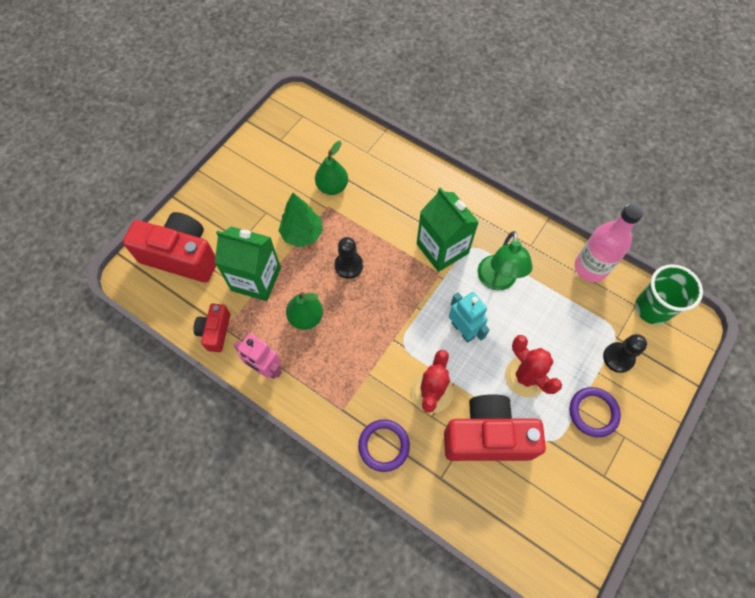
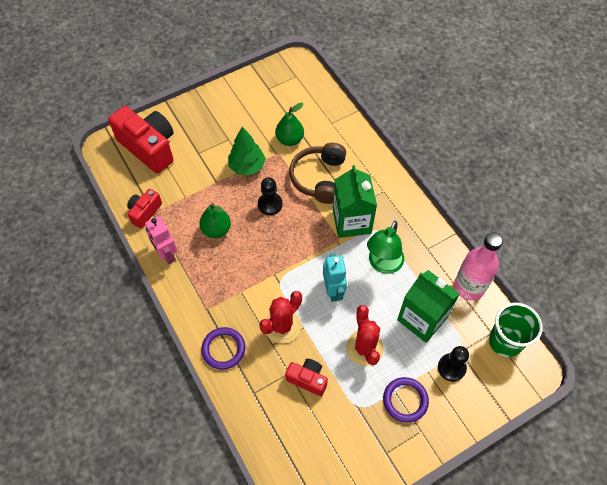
camera: 25 degrees right, 5 degrees down
(256, 279) = (194, 186): green carton -> green carton (422, 318)
(385, 216) = (319, 178): none -> brown headphones
(487, 437) = (307, 379): red camera -> red camera, size x0.52

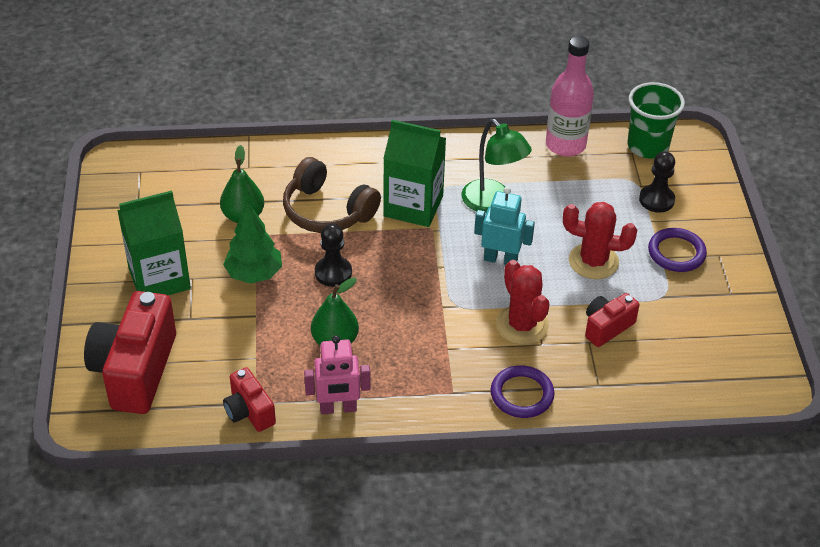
camera: 65 degrees left, 15 degrees down
(149, 147) = (135, 371): red camera -> red camera turned 60 degrees counterclockwise
(422, 318) = (583, 198): green carton -> green carton (159, 278)

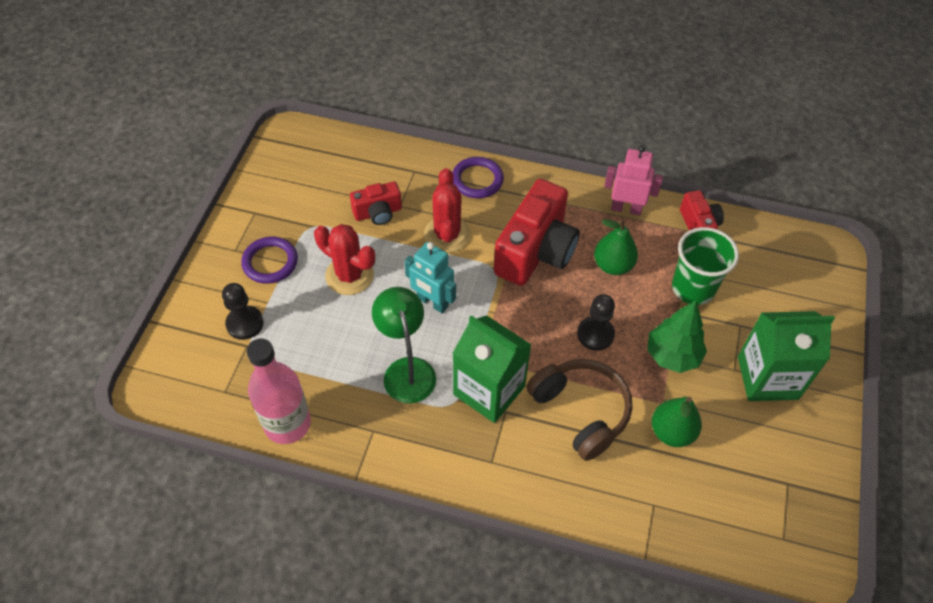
camera: 160 degrees left, 10 degrees up
(135, 371) = (793, 287): red camera -> red camera (536, 251)
(647, 146) = (203, 393): green cup -> green cup (693, 288)

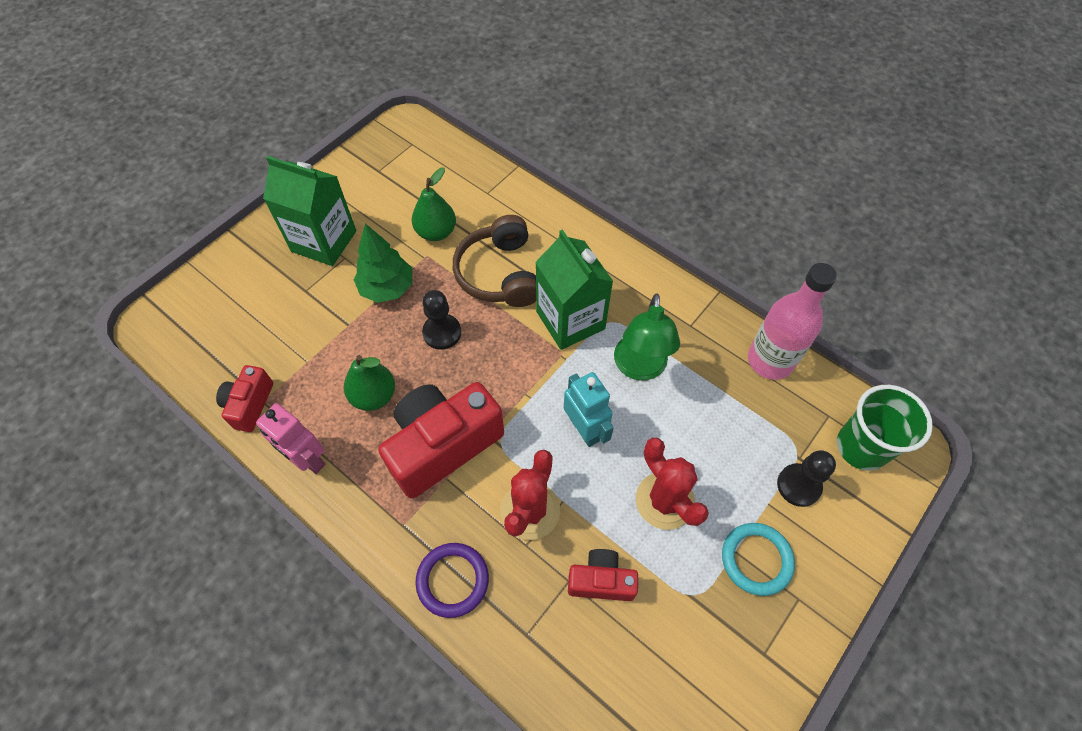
camera: 155 degrees left, 5 degrees up
(270, 262) = (756, 559): purple ring -> turquoise ring
(693, 288) = (316, 340): green cup -> green cup (861, 447)

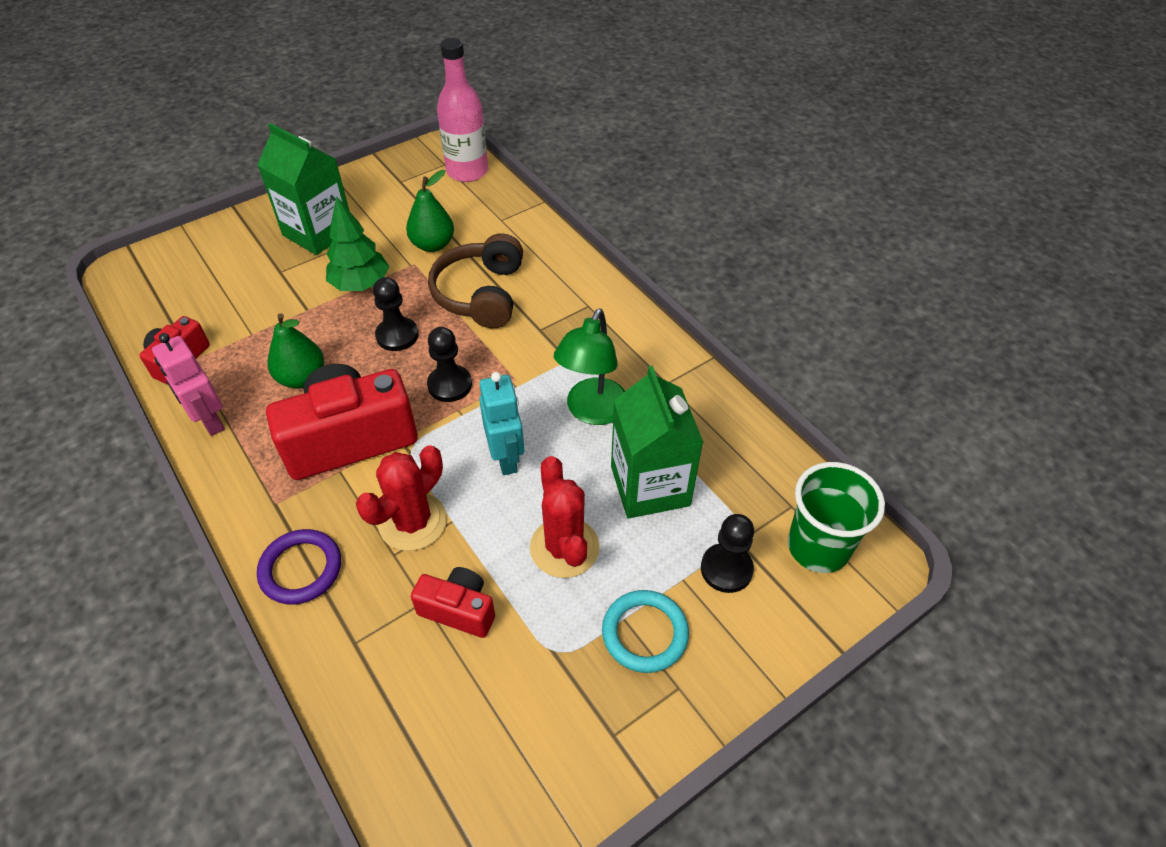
camera: 15 degrees right, 10 degrees down
(508, 371) = (450, 385): none -> black pawn
(570, 320) = (536, 351): green carton -> green carton (650, 485)
(770, 360) = (744, 435): pink bottle -> pink bottle (467, 171)

